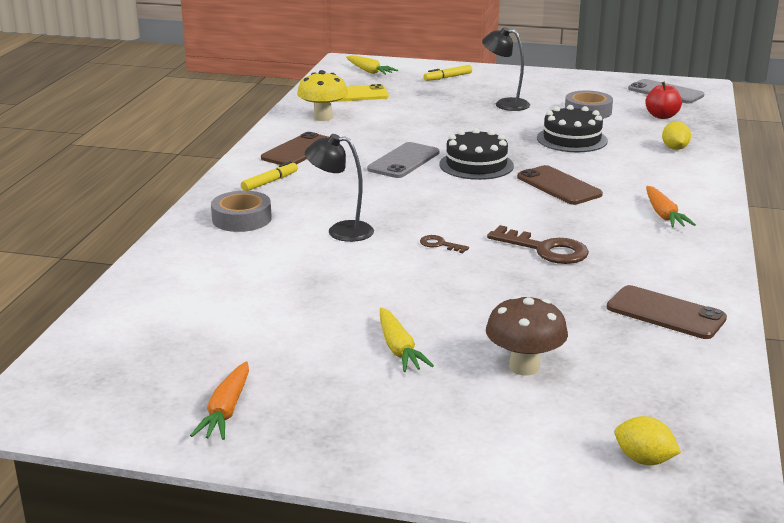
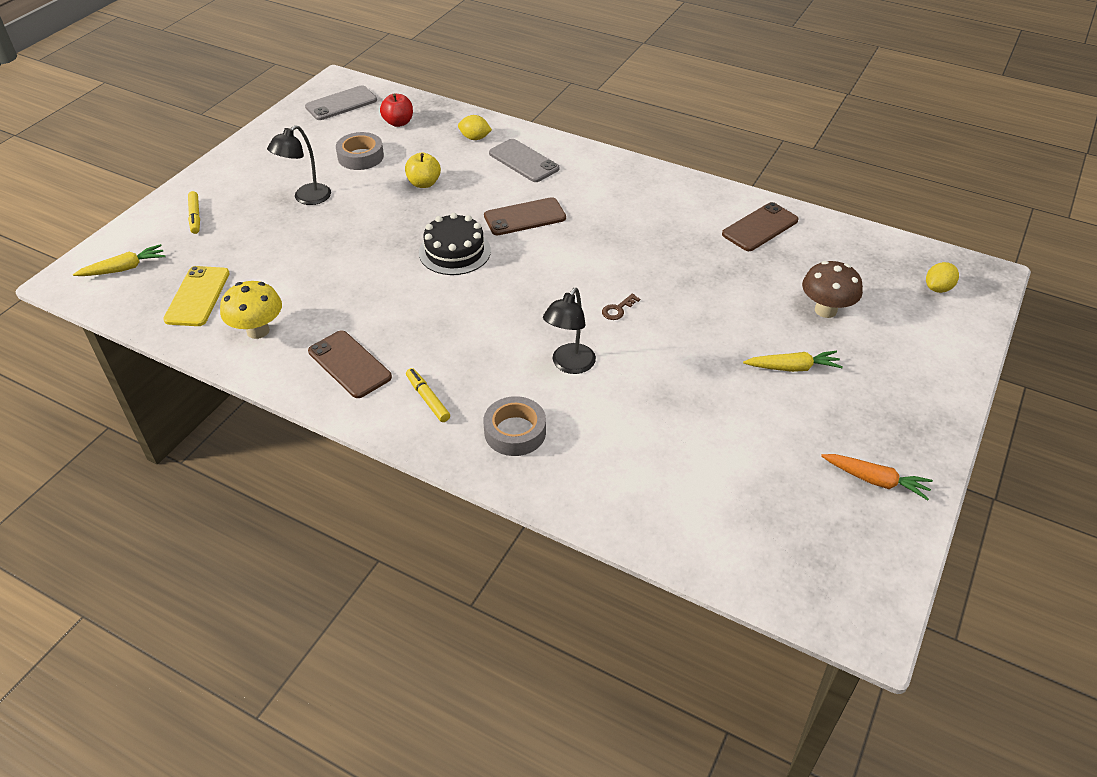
camera: 75 degrees left, 20 degrees up
(403, 161) = (420, 295): grey phone -> grey phone (523, 161)
(545, 249) = (645, 255): brown key -> none
(572, 139) = (424, 183): black cake -> yellow apple
(664, 215) = (603, 182): orange carrot -> none

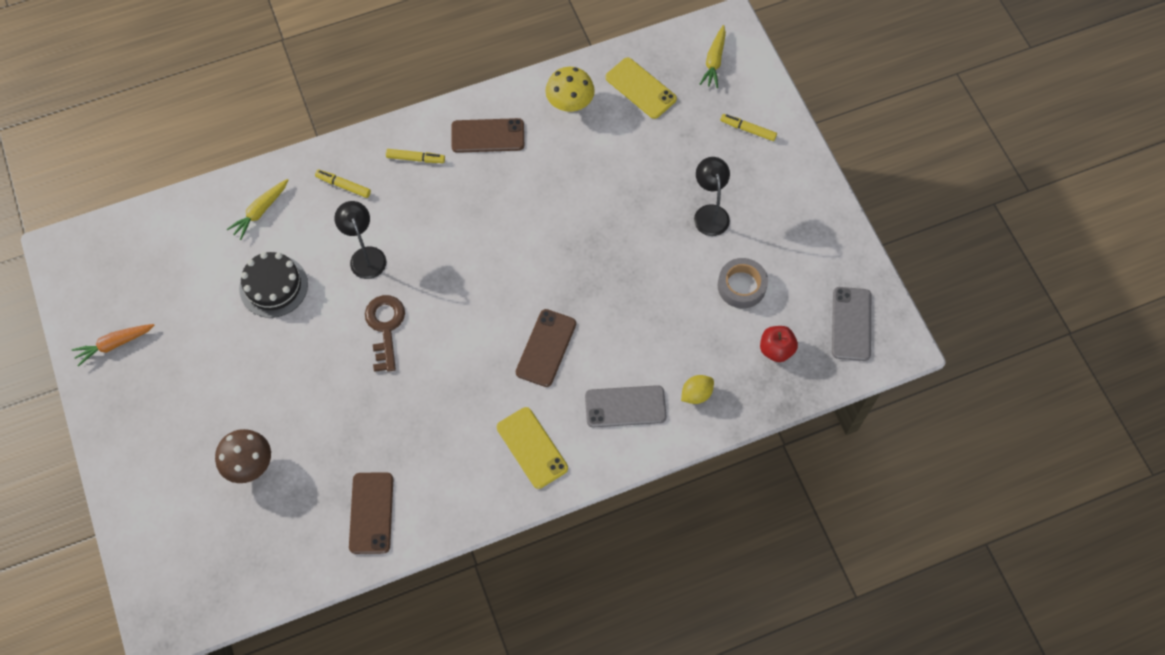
camera: 130 degrees right, 20 degrees up
(424, 183) = (658, 307): yellow apple -> none
(455, 251) = (547, 270): black cake -> black cake (273, 286)
(515, 432) = (343, 186): grey tape -> yellow marker
(609, 184) = (532, 448): none -> yellow phone
(618, 309) = (385, 327): brown key -> brown key, size x2.02
(792, 367) = (229, 387): yellow carrot -> yellow carrot (260, 211)
(938, 288) = (187, 572): yellow lemon -> none

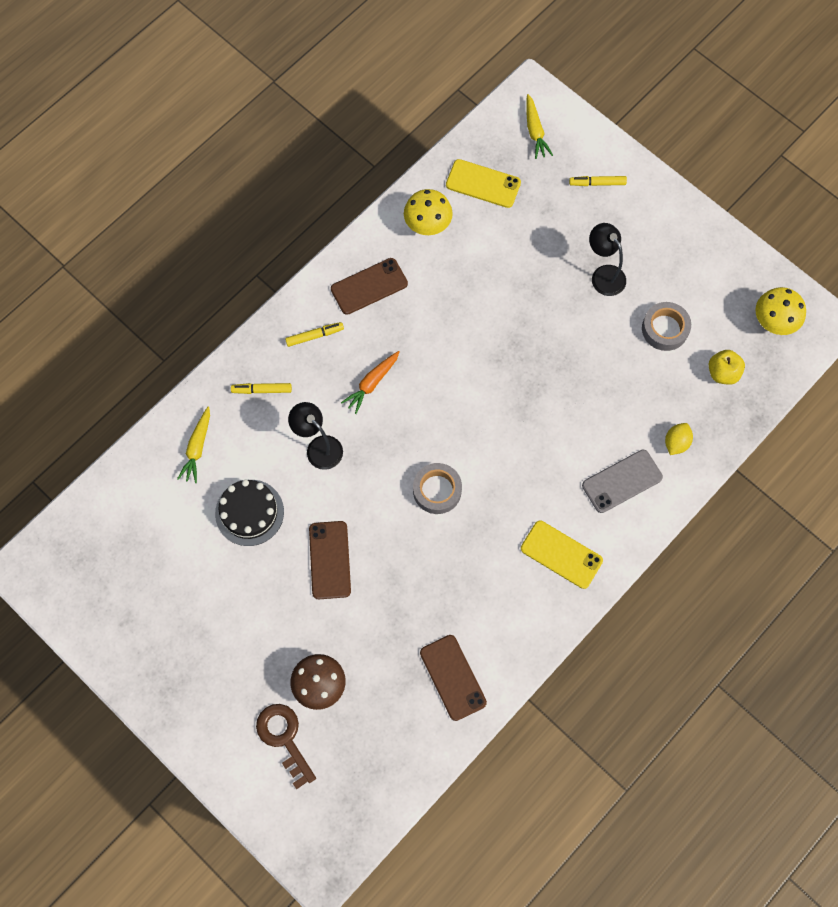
camera: 25 degrees left, 5 degrees up
(114, 344) = (130, 633): orange carrot -> orange carrot (372, 383)
(385, 327) = (373, 505): brown key -> brown key (284, 738)
(449, 340) = (437, 490): none -> grey tape
(546, 348) = (526, 460): brown phone -> brown phone (330, 560)
(776, 349) = (723, 373): red apple -> yellow apple
(851, 324) = (773, 322): grey phone -> yellow mushroom

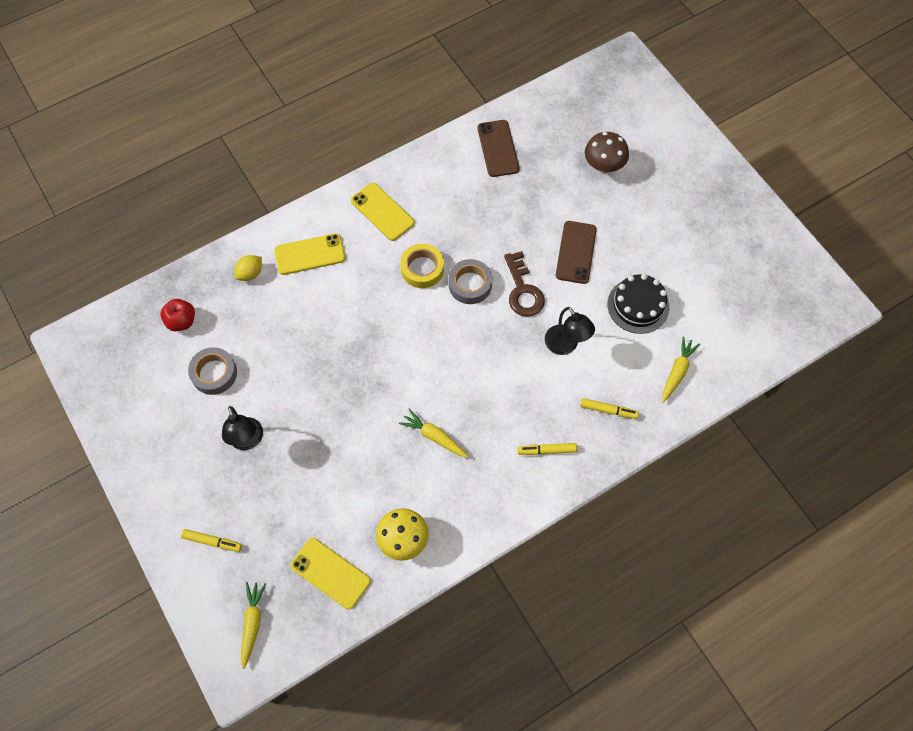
camera: 165 degrees left, 5 degrees down
(284, 738) = (638, 139): brown key -> brown key (523, 290)
(369, 286) = (481, 488): brown phone -> none
(372, 383) = (503, 391): orange carrot -> none
(427, 322) = (434, 436): none -> yellow carrot
(494, 495) = (422, 269): none -> yellow tape
(622, 481) = (310, 254): grey phone -> yellow phone
(723, 373) = (181, 321): yellow apple -> red apple
(773, 322) = (112, 354): yellow mushroom -> none

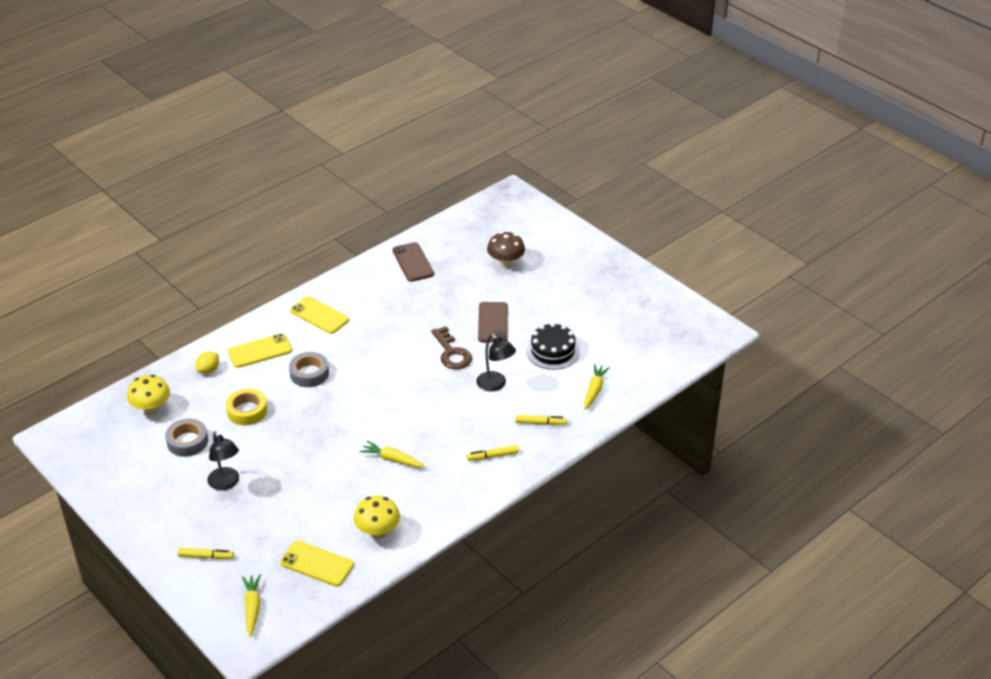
camera: 10 degrees left, 25 degrees down
(181, 321) = (151, 410): red apple -> yellow mushroom
(422, 269) = (361, 349): yellow tape -> yellow tape (247, 411)
(470, 284) = (405, 354): grey tape -> grey tape (309, 373)

